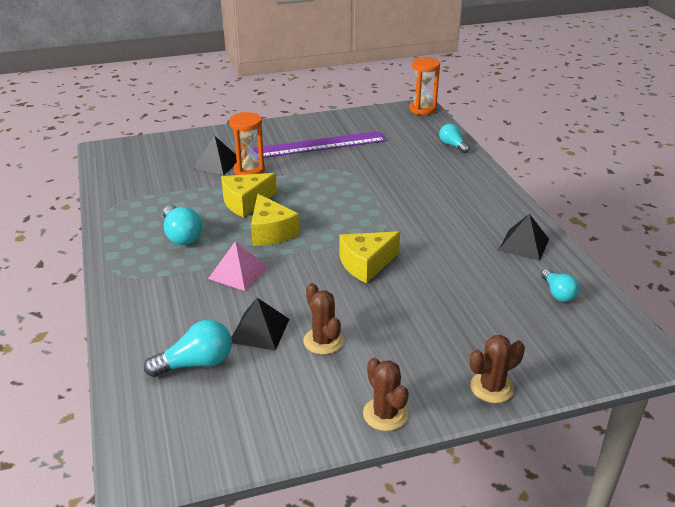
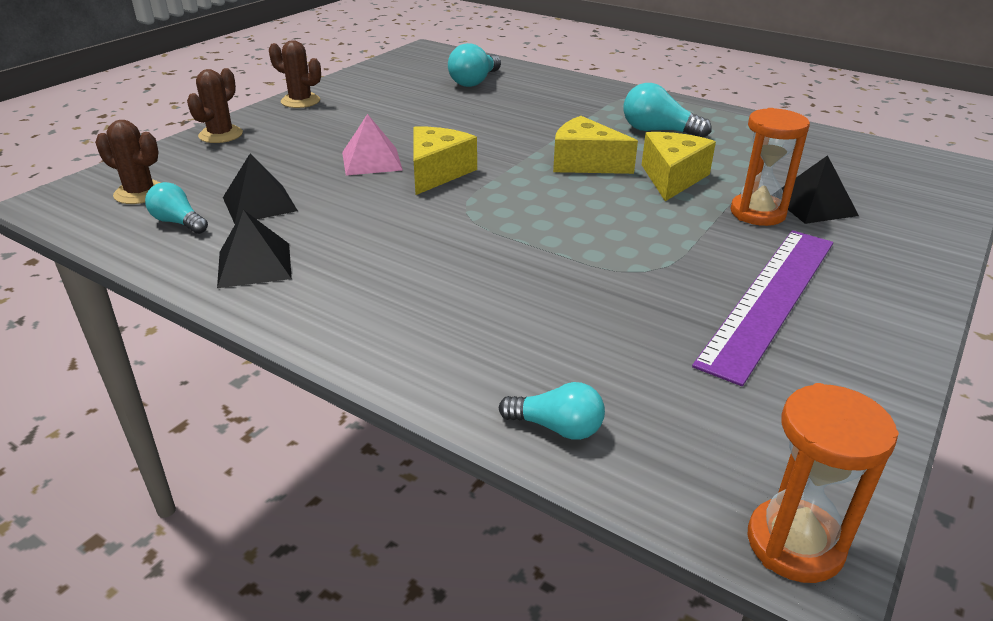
camera: 140 degrees right, 0 degrees up
(238, 273) = (548, 127): pink pyramid -> pink pyramid (371, 161)
(259, 330) = (460, 105): black pyramid -> black pyramid (259, 204)
(323, 341) = (398, 116): brown cactus -> brown cactus (140, 193)

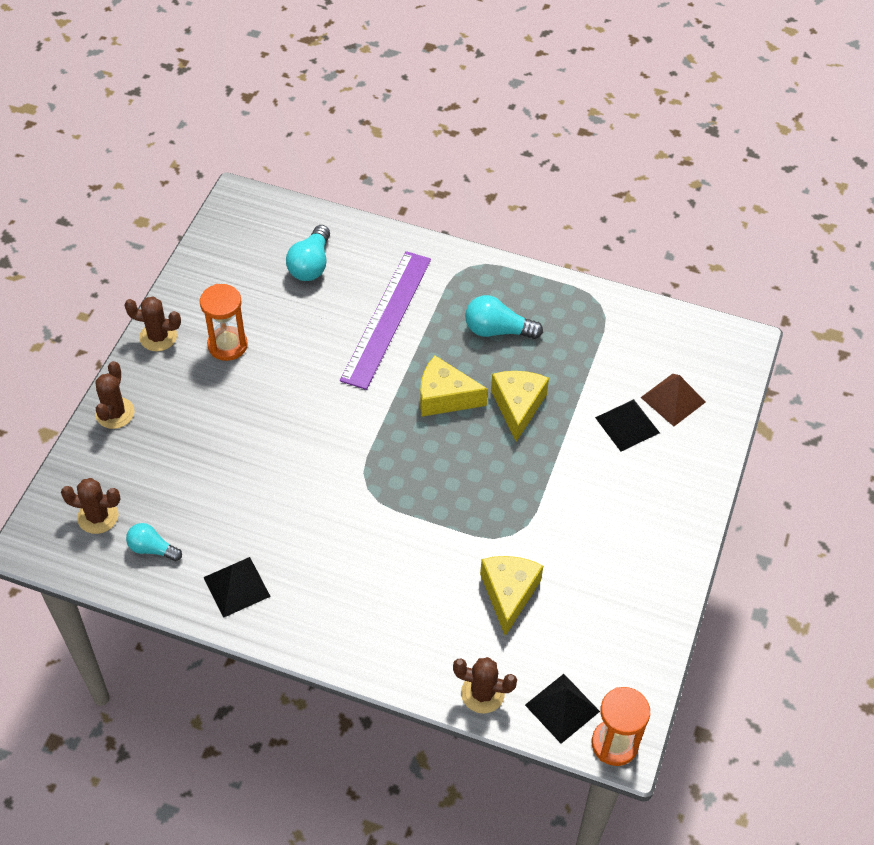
camera: 15 degrees left, 20 degrees up
(259, 204) = (202, 511): black pyramid -> black pyramid (562, 708)
(371, 161) = (266, 429): pink pyramid -> none
(437, 173) = (328, 437): yellow cheese -> yellow cheese (509, 594)
(557, 427) = (482, 693): turquoise light bulb -> brown cactus
(757, 213) = (586, 444): orange hourglass -> orange hourglass (227, 345)
(770, 299) = (598, 548): purple ruler -> purple ruler (386, 318)
(874, 194) = (673, 399): none -> brown pyramid

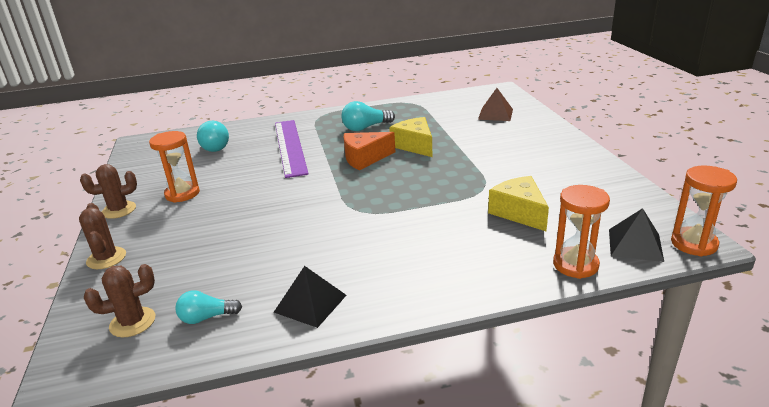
camera: 30 degrees left, 25 degrees down
(445, 397) = (365, 158): yellow cheese -> orange cheese
(482, 693) = (575, 265): brown cactus -> orange hourglass
(627, 425) = (485, 129): black pyramid -> none

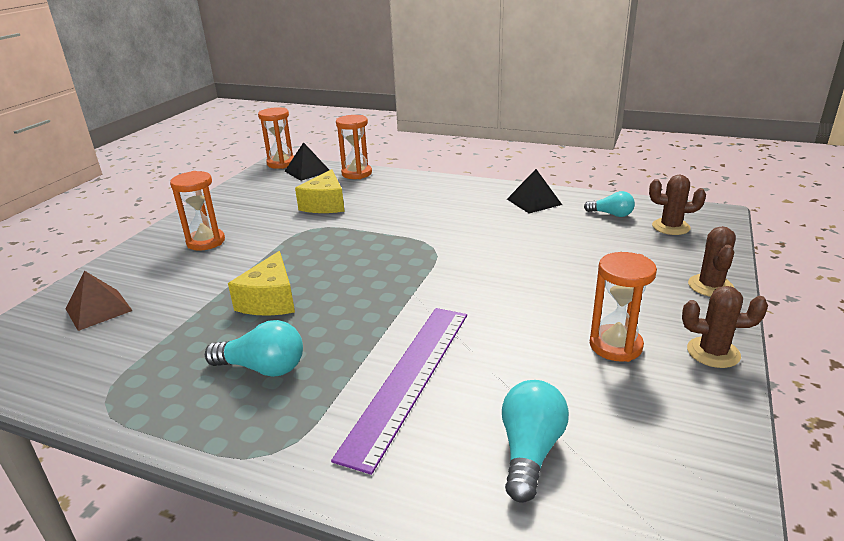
camera: 145 degrees left, 0 degrees up
(365, 158) = (347, 306): orange cheese -> none
(533, 154) = (206, 242): none -> orange hourglass

